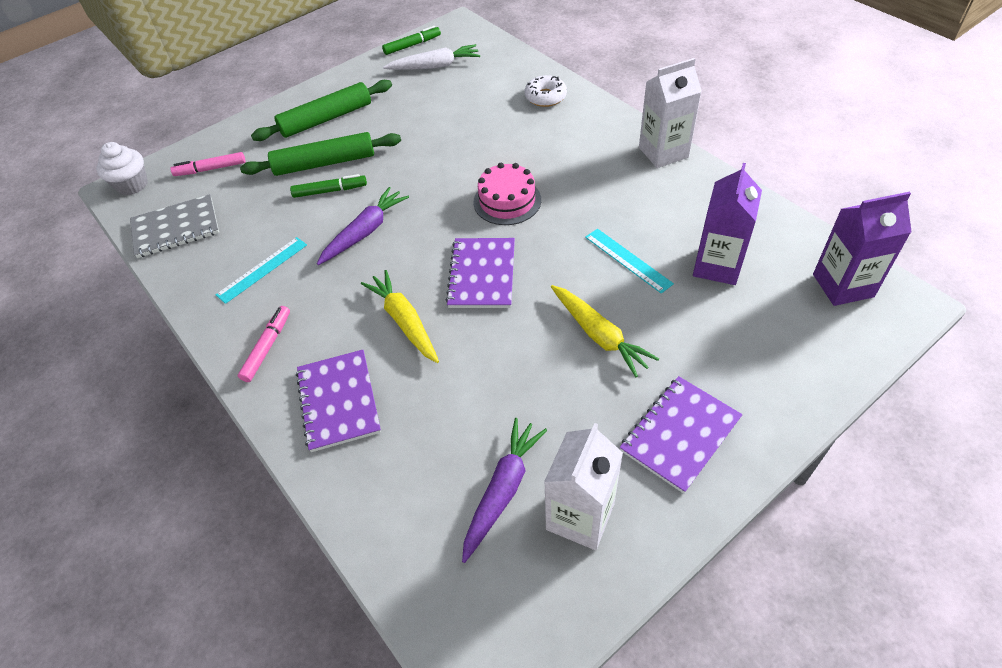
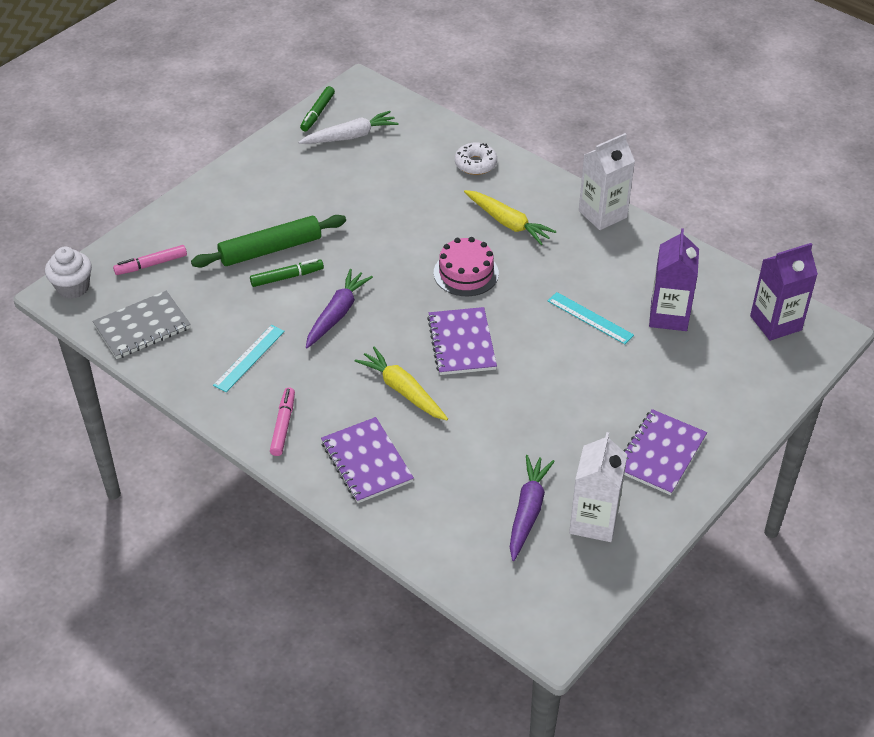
camera: 15 degrees left, 5 degrees down
(326, 119) = (254, 202): green rolling pin -> none
(412, 45) = (317, 113): green marker -> green marker turned 150 degrees clockwise
(599, 335) = (578, 384): yellow carrot -> yellow carrot (508, 223)

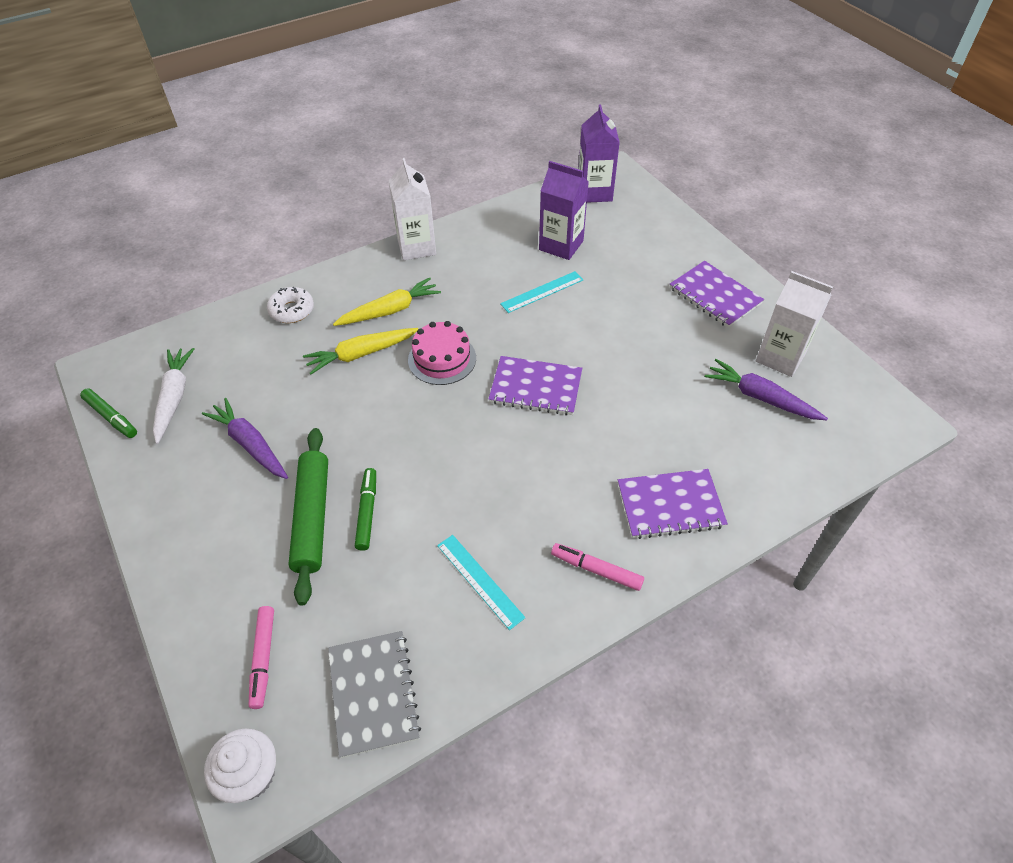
camera: 70 degrees left, 5 degrees up
(337, 314) = (449, 478): purple carrot -> purple carrot (250, 444)
(403, 390) = (582, 450): yellow carrot -> yellow carrot (361, 354)

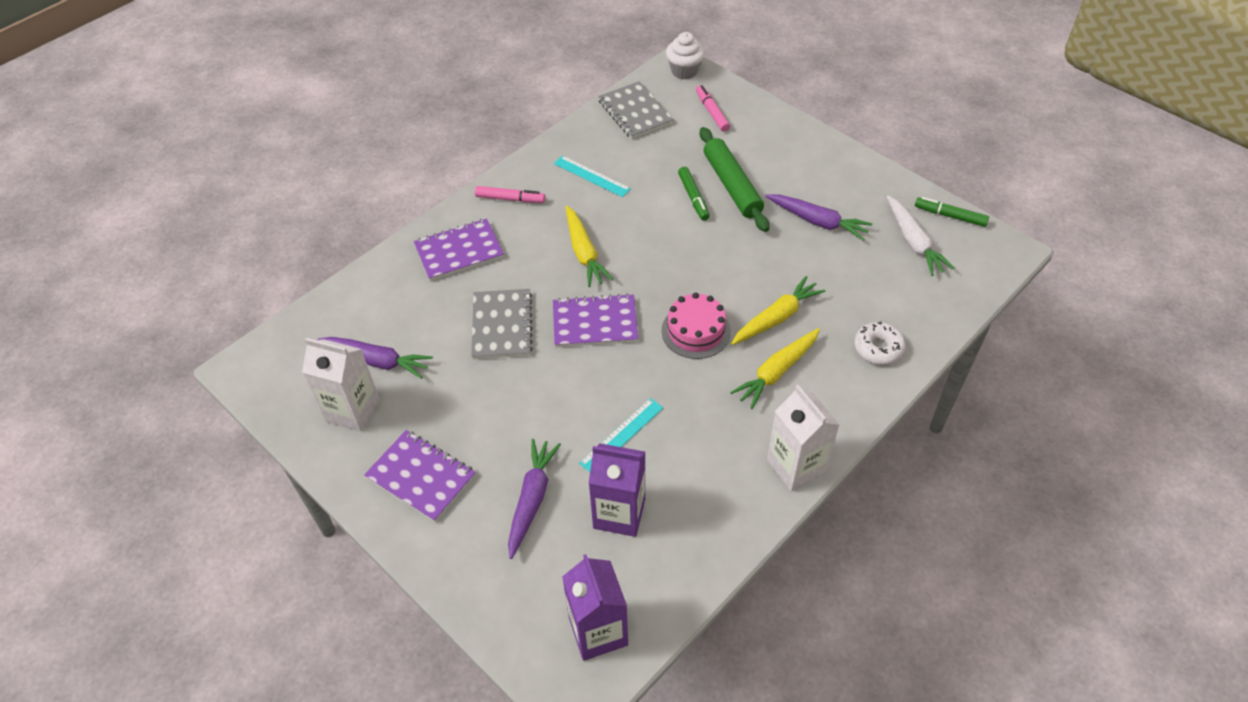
camera: 165 degrees right, 0 degrees up
(523, 468) = (584, 253): none -> yellow carrot
(625, 265) = (532, 499): none -> purple carrot
(630, 405) = (502, 325): none -> grey notebook

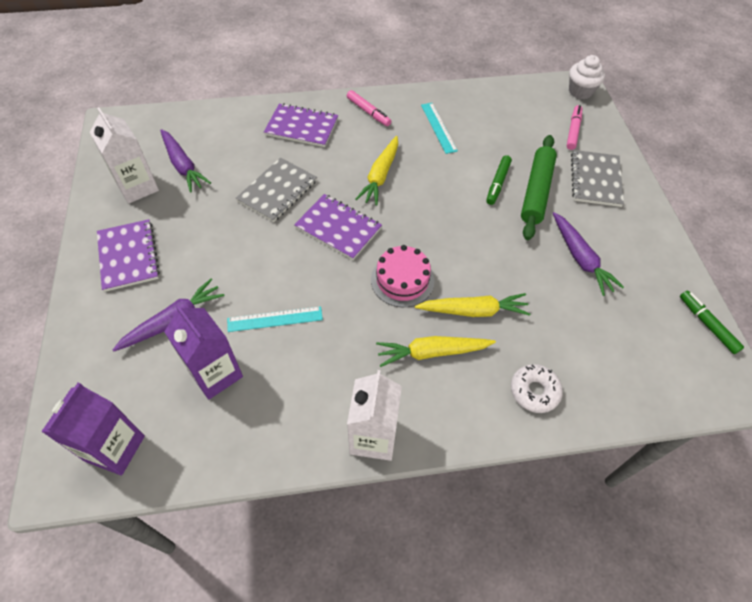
camera: 35 degrees right, 5 degrees up
(635, 112) = (514, 101): grey notebook -> grey notebook (595, 180)
(913, 242) = (651, 325): white carrot -> none

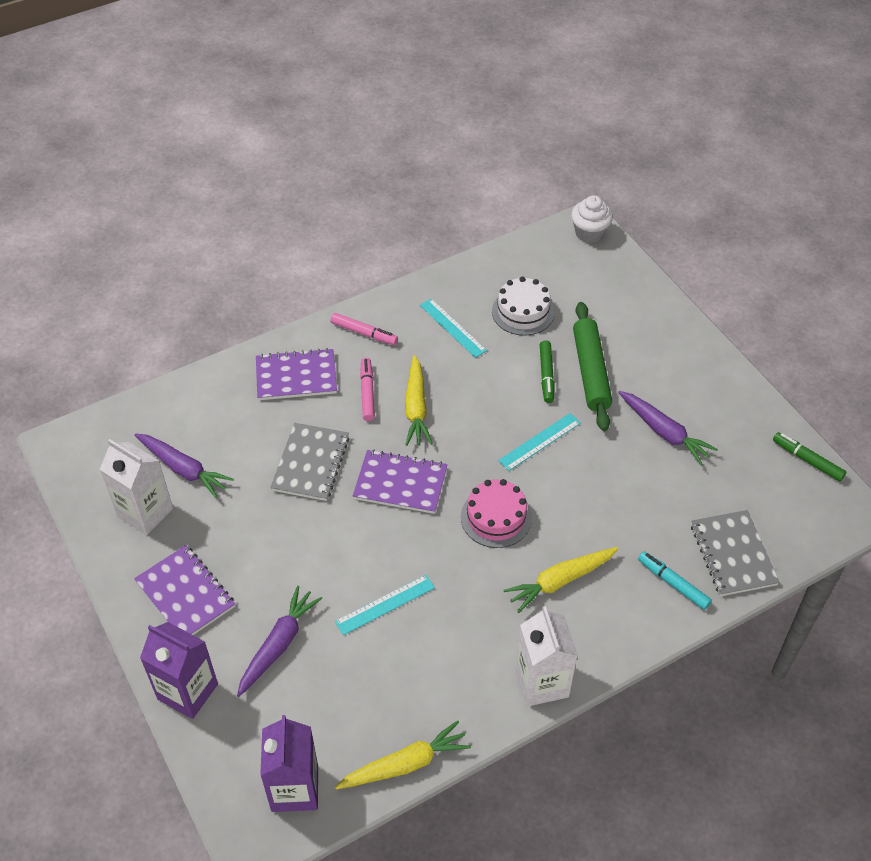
camera: 20 degrees left, 5 degrees down
(216, 374) = (355, 681): purple carton -> purple carton (187, 691)
(468, 232) = (539, 441): none -> turquoise ruler
(473, 311) = (582, 524): yellow carrot -> yellow carrot (405, 764)
(500, 132) = (523, 312): none -> white cake
(534, 391) = (673, 583): white donut -> turquoise marker
(573, 131) = (600, 286): pink marker -> pink marker (367, 393)
(595, 180) = (646, 338): grey notebook -> grey notebook (733, 554)

